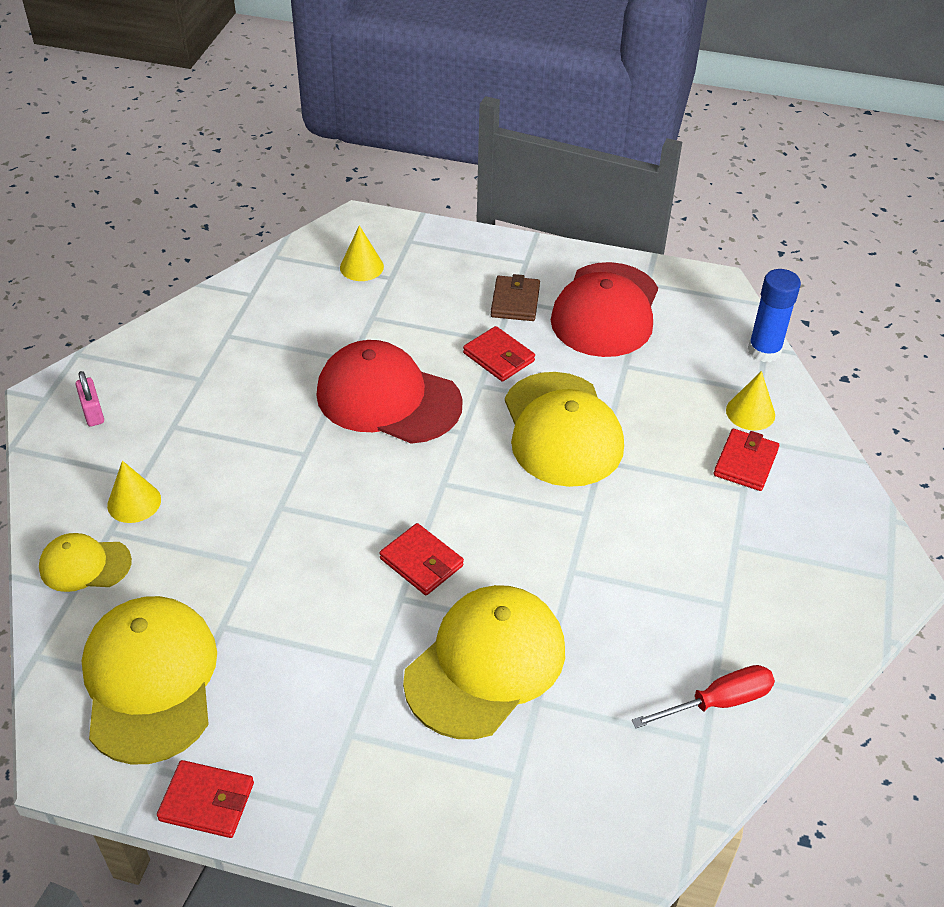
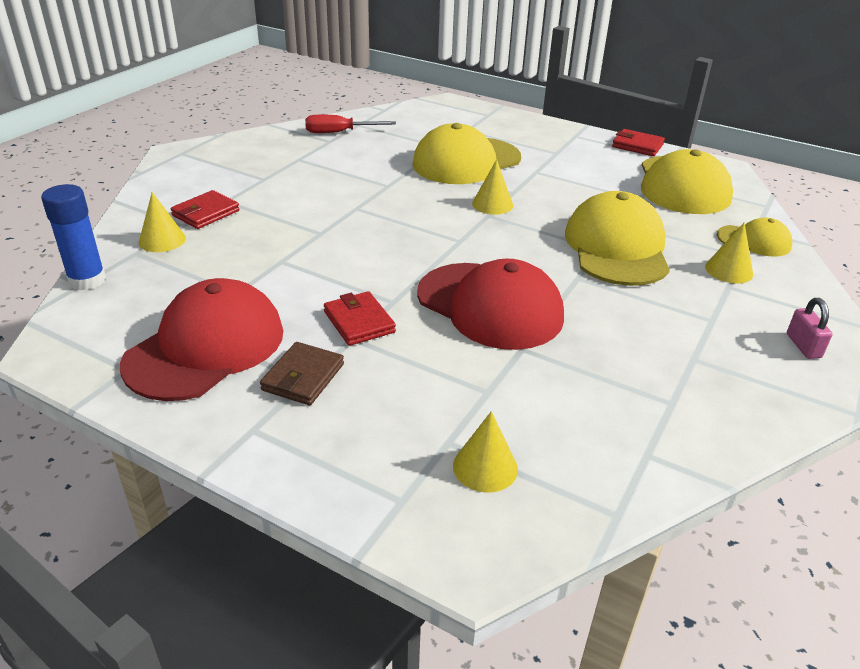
camera: 165 degrees left, 10 degrees down
(421, 562) = (492, 204): red wallet -> yellow cone
(562, 430) = (337, 256): yellow cap -> yellow cap (616, 247)

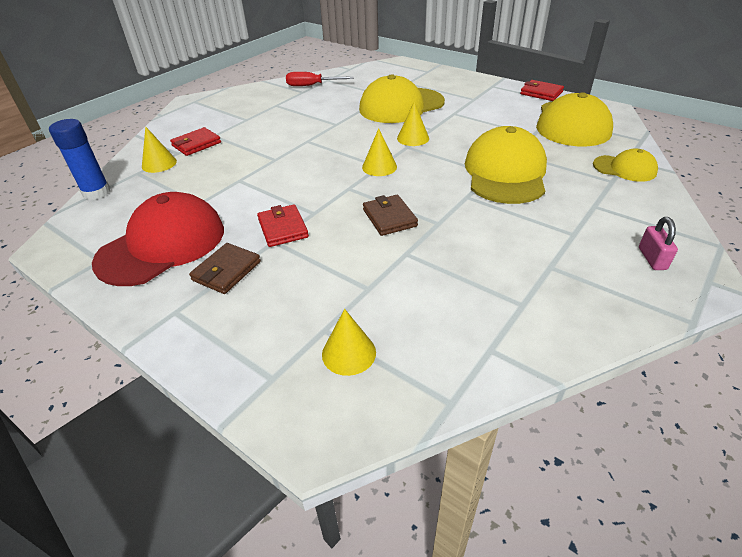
camera: 10 degrees right, 5 degrees up
(490, 306) = (389, 218): red cap -> brown wallet
(729, 270) = (597, 192): yellow cone -> yellow cone (379, 167)

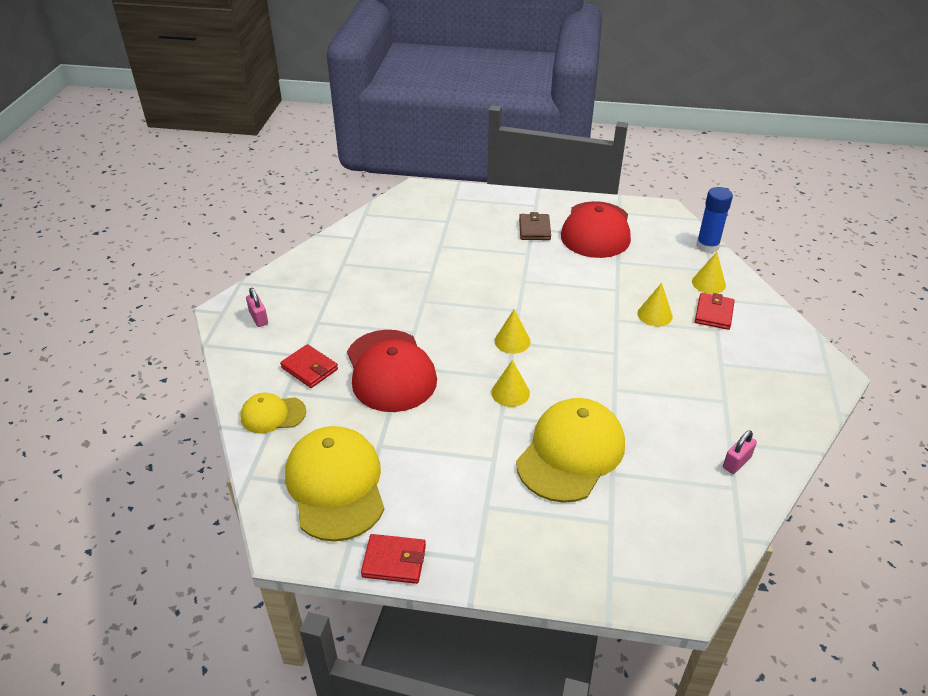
camera: 150 degrees right, 0 degrees up
(283, 228) = (532, 263): red wallet -> red wallet (309, 368)
(311, 85) = (736, 462): red screwdriver -> pink padlock
(349, 353) = (426, 216): yellow cone -> yellow cone (654, 315)
(389, 218) = (462, 294): brown wallet -> none
(505, 173) = (390, 371): yellow cap -> red cap

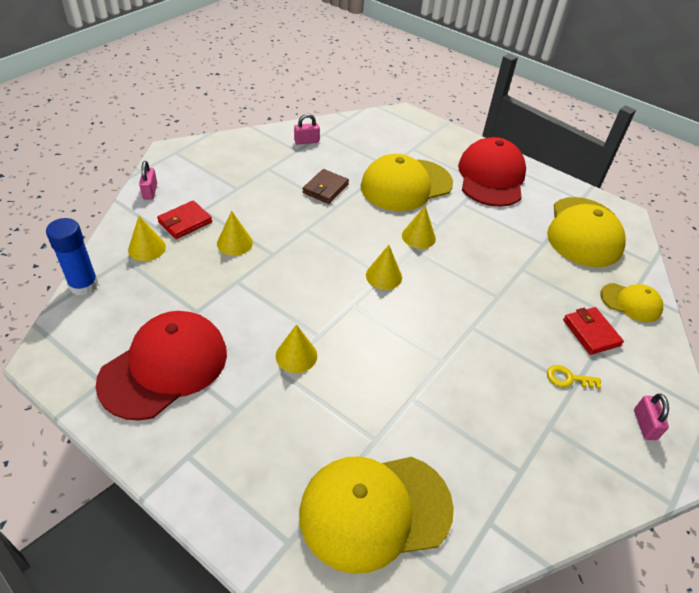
camera: 155 degrees left, 5 degrees up
(323, 325) = (568, 378): none -> yellow key
(390, 371) = (512, 297): red cap -> red cap (491, 177)
(394, 561) = (555, 181): red wallet -> none
(419, 221) = (375, 510): none -> yellow cap
(526, 265) = (296, 355): none -> yellow cone
(534, 229) = (234, 407): brown wallet -> brown wallet (325, 189)
(780, 325) = (150, 191): none -> pink padlock

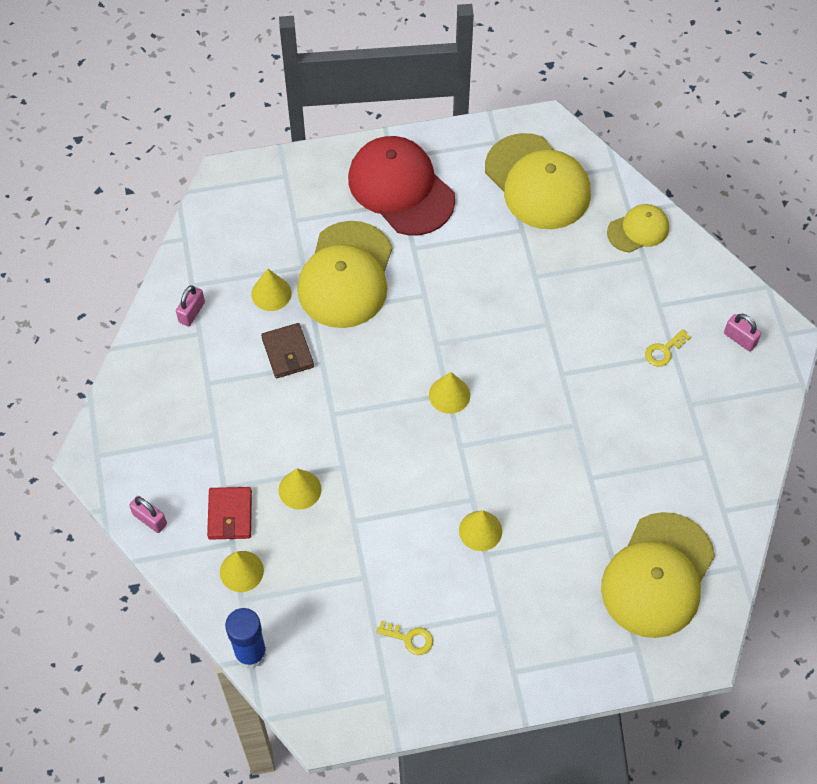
camera: 45 degrees left, 15 degrees up
(164, 367) = (410, 638): red cap -> yellow key
(418, 237) = (426, 325): yellow cone -> yellow cone (271, 293)
(591, 332) = (640, 291): red wallet -> none

